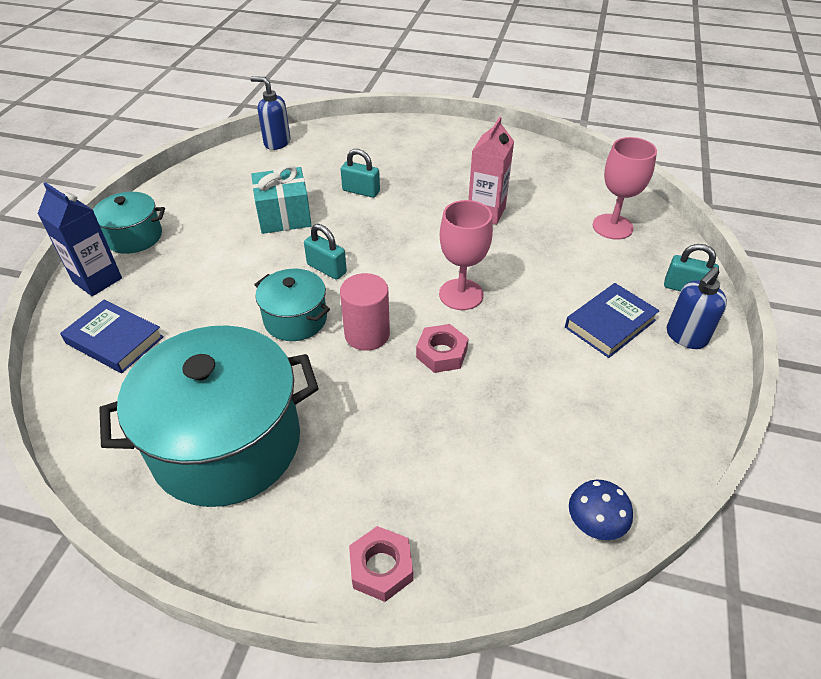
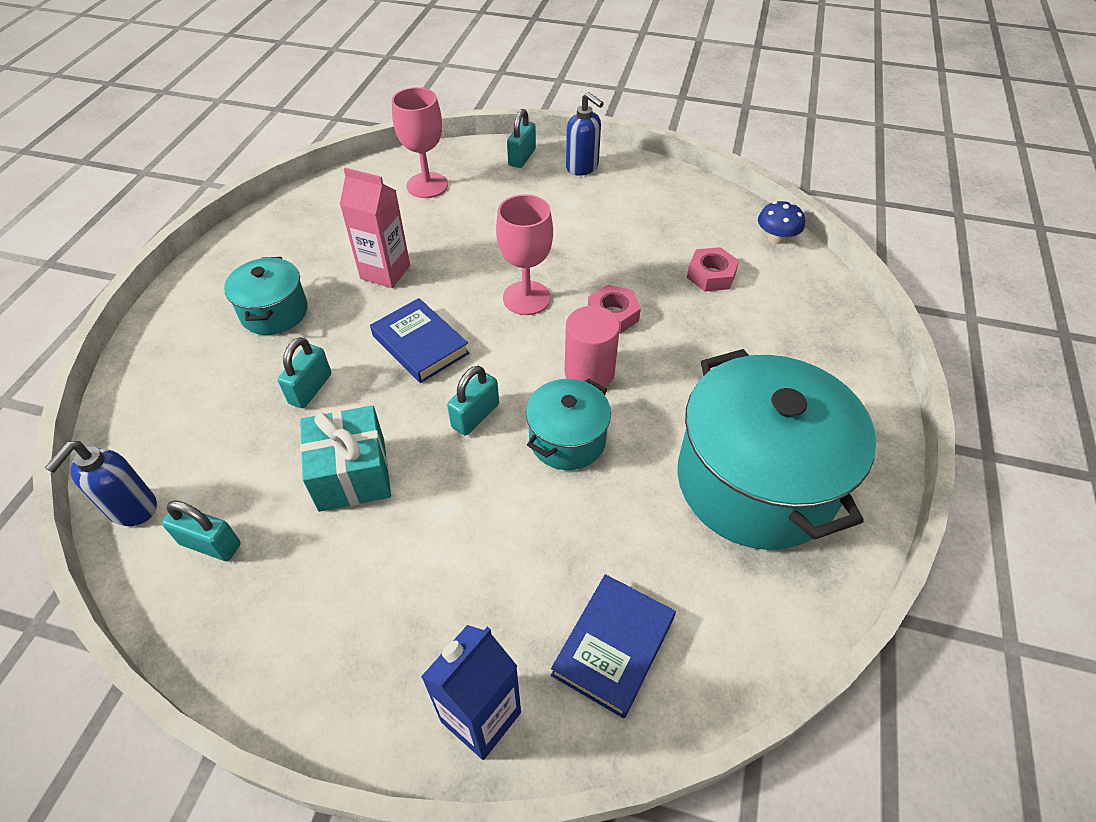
camera: 90 degrees left, 5 degrees up
(134, 237) = (370, 688): turquoise pot -> turquoise pot (274, 312)
(245, 171) = (210, 544): none -> turquoise padlock
(381, 567) = (849, 355): pink nut -> pink nut (711, 275)
(610, 324) = (568, 205): blue book -> blue book (420, 344)

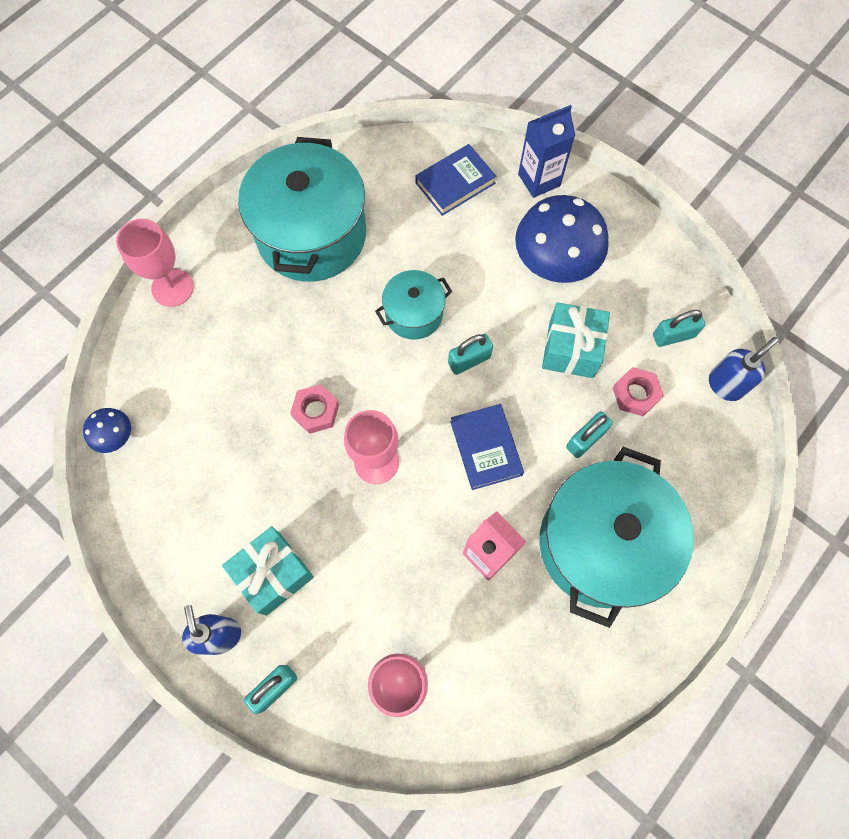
camera: 155 degrees left, 20 degrees up
(210, 544) = (673, 336): turquoise padlock -> turquoise padlock turned 60 degrees counterclockwise
(274, 312) = (601, 543): turquoise pot -> turquoise pot, size x1.98
(408, 581) = (555, 262): none -> blue mushroom
(567, 206) = (273, 574): none -> turquoise gift
(589, 373) = (367, 362): pink cylinder -> none
(711, 275) = (206, 418): pink nut -> pink nut (635, 394)
(852, 363) = (172, 288): none -> pink goblet

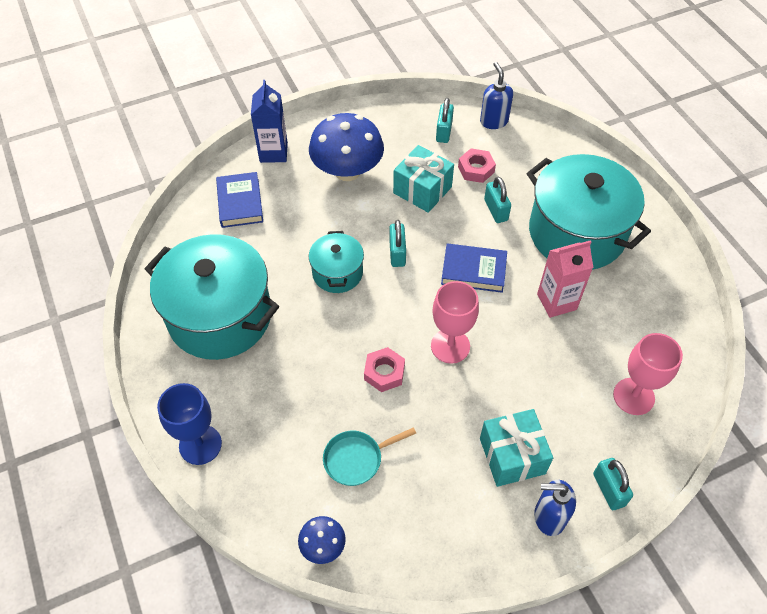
camera: 65 degrees left, 15 degrees down
(172, 288) = (200, 445): pink goblet -> blue goblet
(211, 427) = (356, 459): none -> turquoise pan

